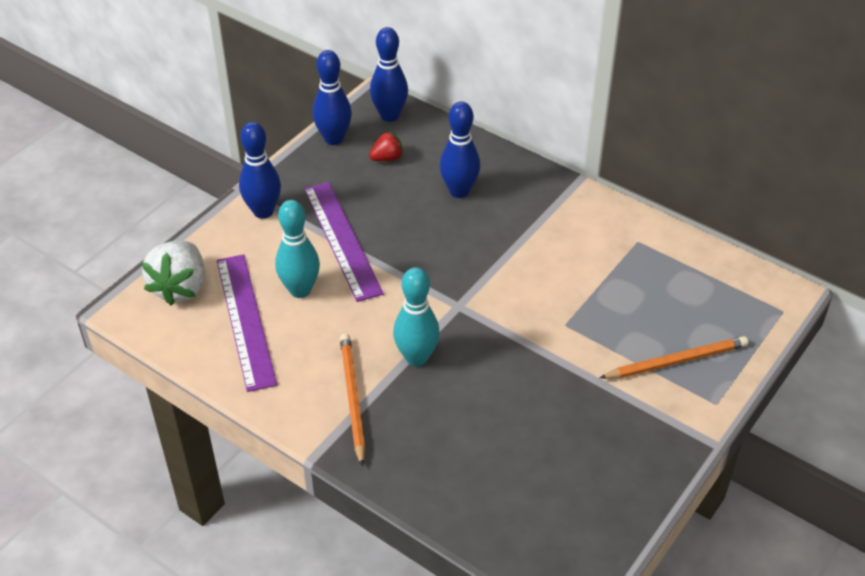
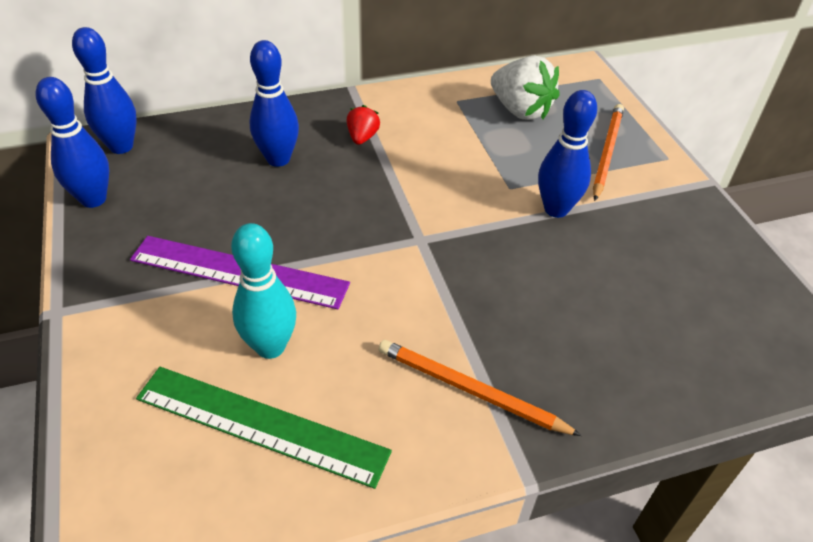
camera: 55 degrees left, 0 degrees up
(180, 287) = (134, 464): white strawberry -> white strawberry (520, 110)
(246, 320) = (261, 424): purple ruler -> green ruler
(263, 211) = (116, 312): blue bowling pin -> blue bowling pin (556, 209)
(387, 158) = (173, 179): red strawberry -> red strawberry (362, 137)
(416, 357) = (459, 306): turquoise bowling pin -> none

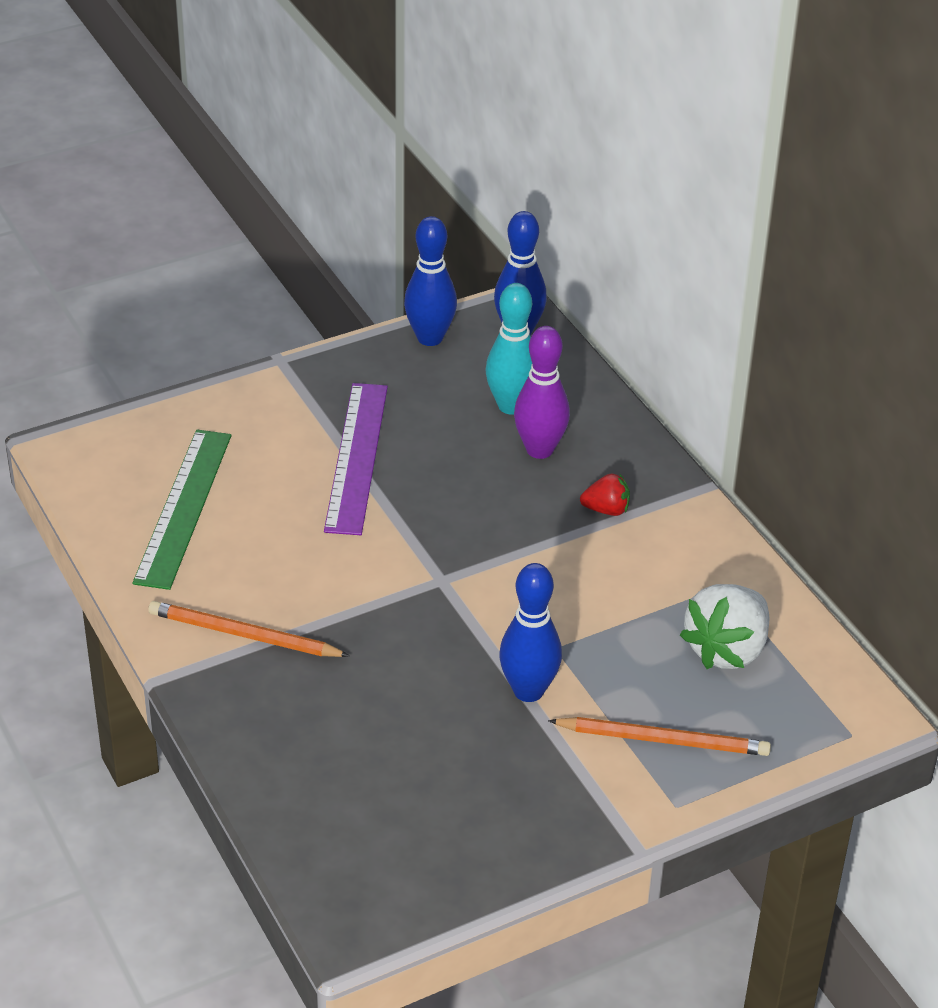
camera: 80 degrees right, 5 degrees down
(270, 347) = (268, 496): turquoise bowling pin -> turquoise bowling pin (511, 406)
(278, 159) = (539, 450): blue bowling pin -> purple bowling pin
(470, 390) = (244, 635): orange pencil -> orange pencil turned 90 degrees counterclockwise

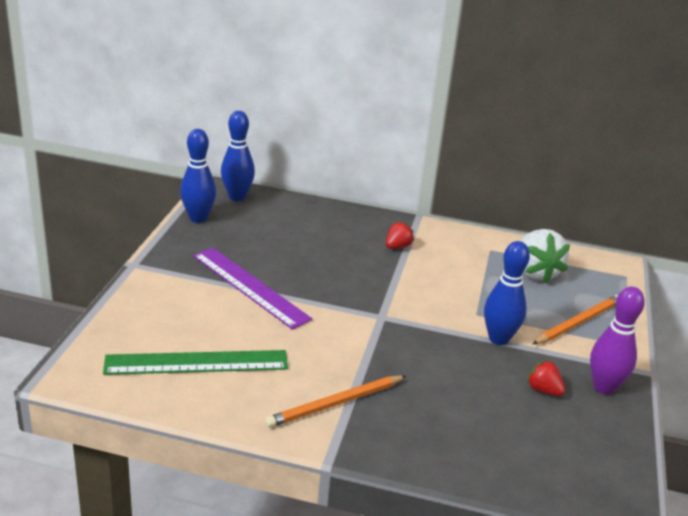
camera: 50 degrees left, 10 degrees down
(184, 507) = (196, 362): green ruler -> green ruler turned 60 degrees counterclockwise
(475, 774) = (543, 390): none -> red strawberry
(511, 406) = (285, 227): turquoise bowling pin -> none
(539, 450) = (328, 238): purple bowling pin -> purple bowling pin (604, 387)

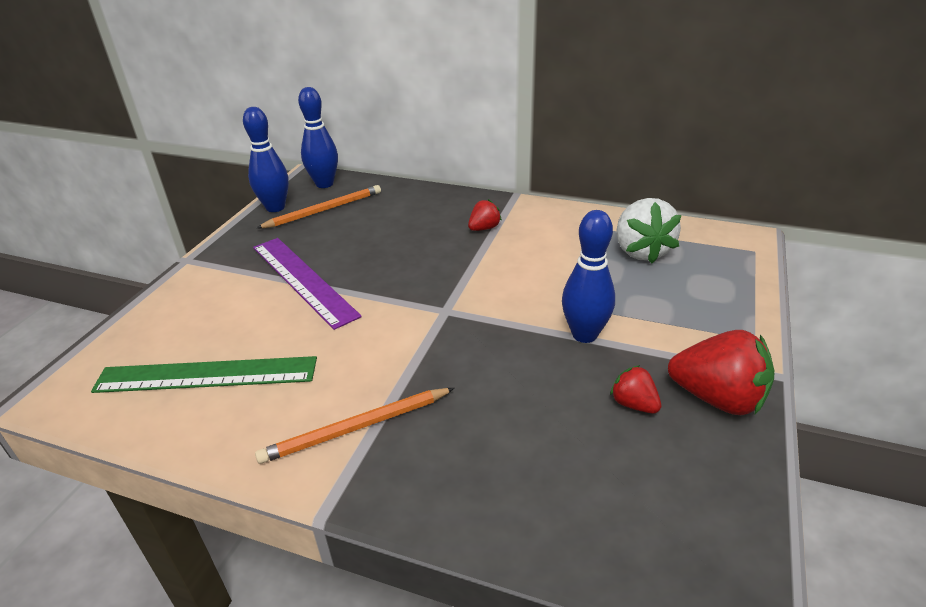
camera: 10 degrees right, 5 degrees up
(578, 322) = (689, 310): orange pencil -> orange pencil (324, 210)
(604, 387) = (717, 398): purple bowling pin -> red strawberry

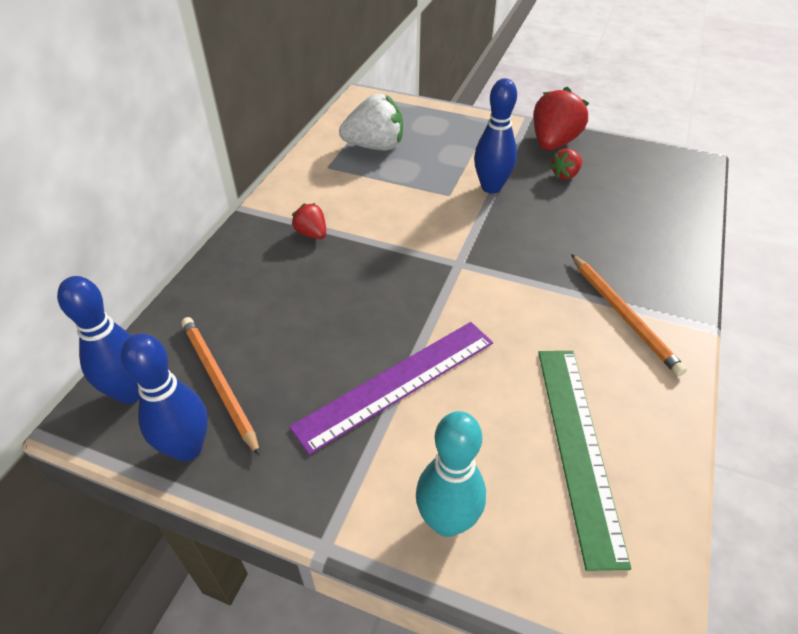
camera: 90 degrees left, 10 degrees up
(177, 305) = (447, 521): none -> turquoise bowling pin

